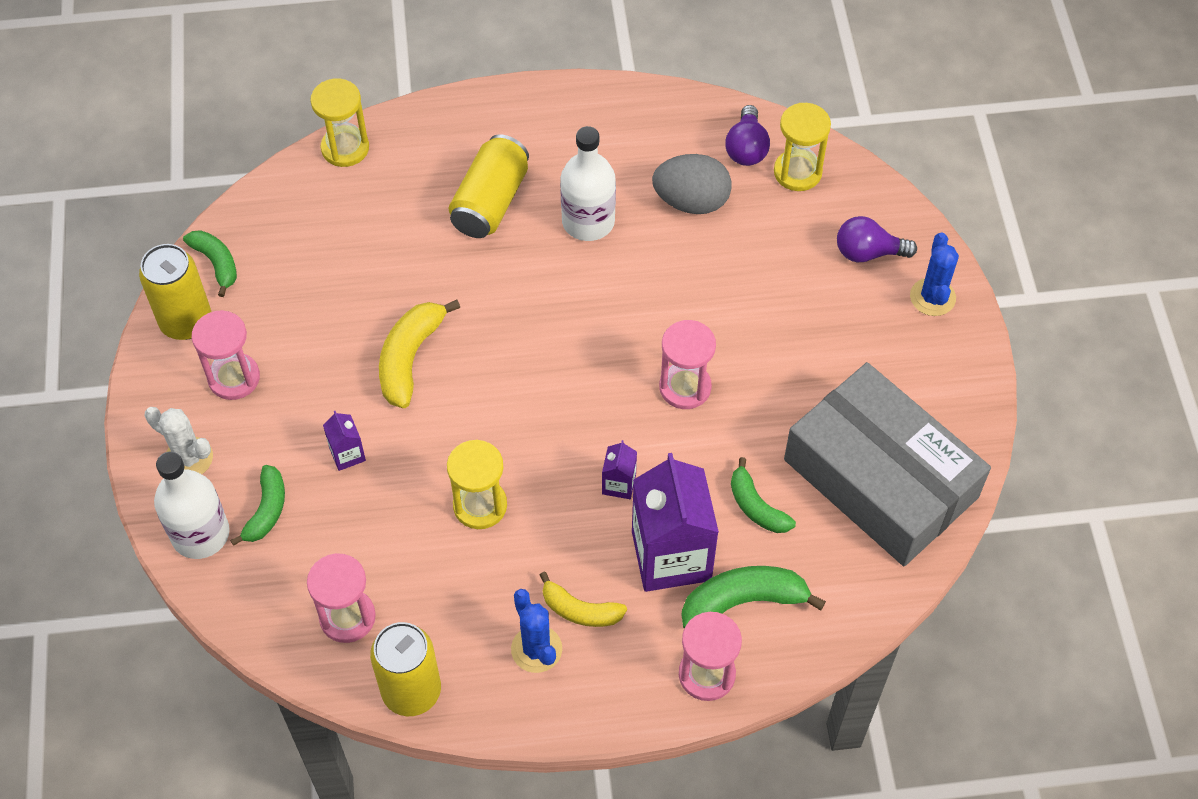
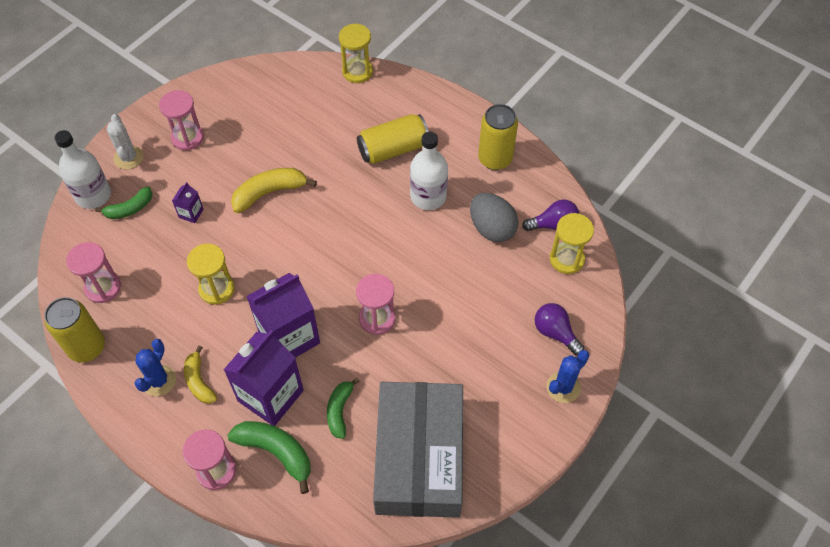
camera: 45 degrees right, 0 degrees up
(186, 322) = (199, 96): yellow can -> yellow can (495, 159)
(216, 263) = (241, 80): green banana -> none
(619, 484) = (289, 337): purple carton -> purple carton, size x2.30
(746, 148) = (553, 225): purple light bulb -> purple light bulb turned 150 degrees counterclockwise

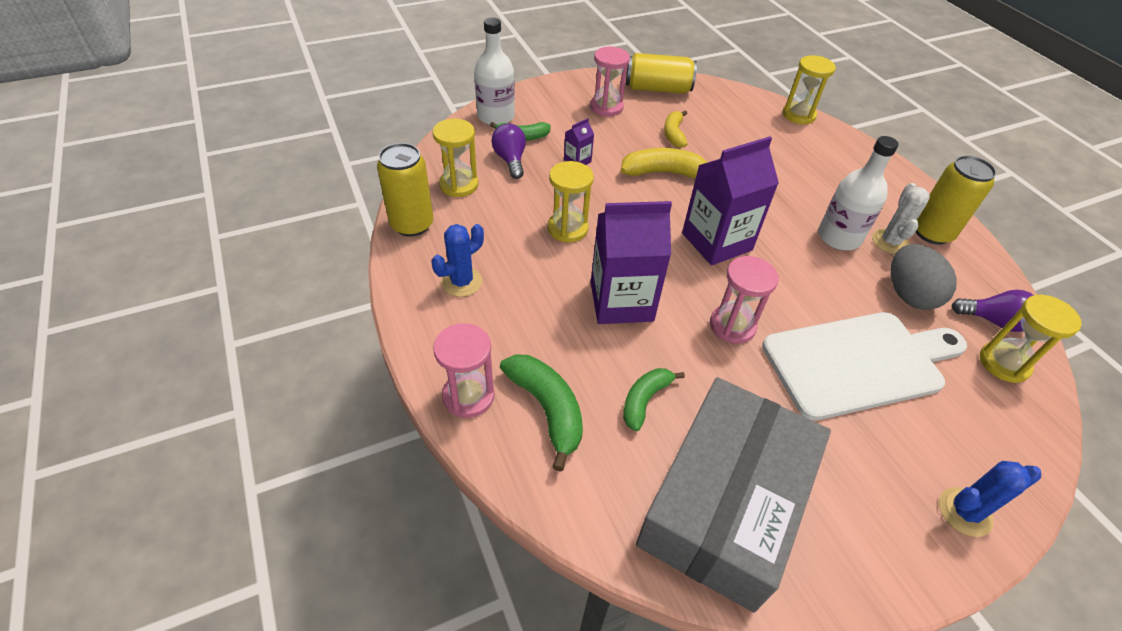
camera: 25 degrees right, 10 degrees down
(103, 288) = (459, 185): pink hourglass -> yellow hourglass
(128, 157) = (544, 102): white cactus -> white cactus (890, 242)
(199, 381) = (502, 300): yellow banana -> yellow banana (674, 134)
(270, 395) = (571, 348): purple carton -> purple carton (716, 242)
(393, 149) = (813, 184): yellow can -> yellow can (657, 89)
(473, 307) = (859, 363): none -> white cutting board
(555, 333) = (968, 439): purple light bulb -> purple light bulb (510, 160)

